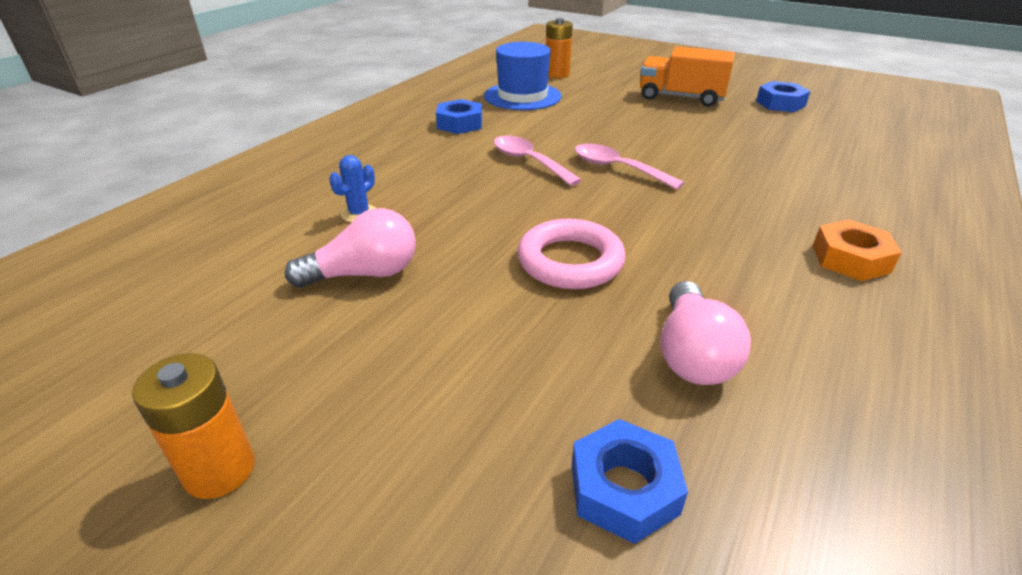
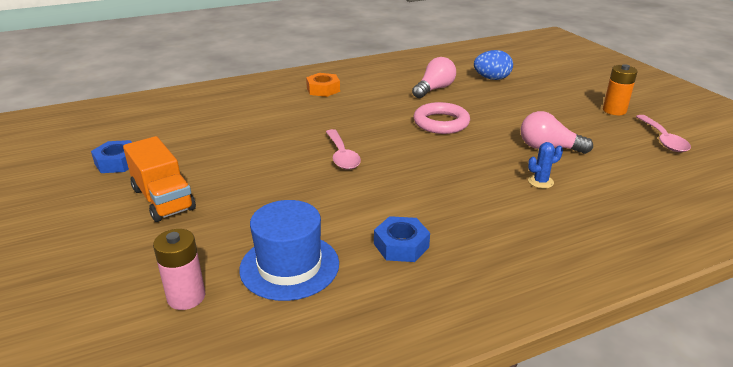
camera: 145 degrees left, 5 degrees down
(529, 161) = (391, 181): pink spoon -> pink spoon (663, 139)
(557, 74) = (186, 297): orange battery -> pink battery
(624, 488) = (492, 78): blue nut -> blue egg

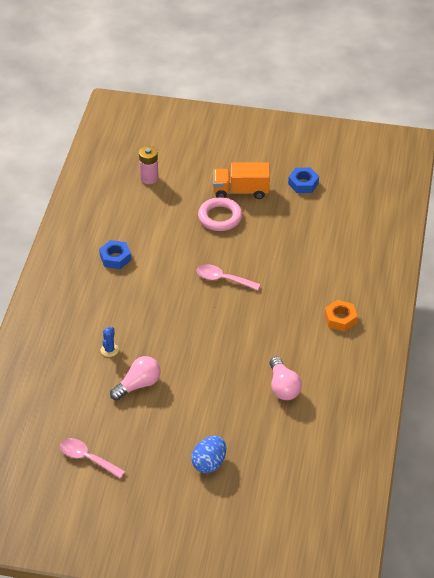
camera: 125 degrees right, 15 degrees up
(289, 266) = (138, 215): blue hat -> none
(441, 123) = (222, 353): pink ring -> pink ring (220, 217)
(492, 78) = (272, 441): blue egg -> blue egg (209, 463)
(614, 110) = (147, 472): orange battery -> none

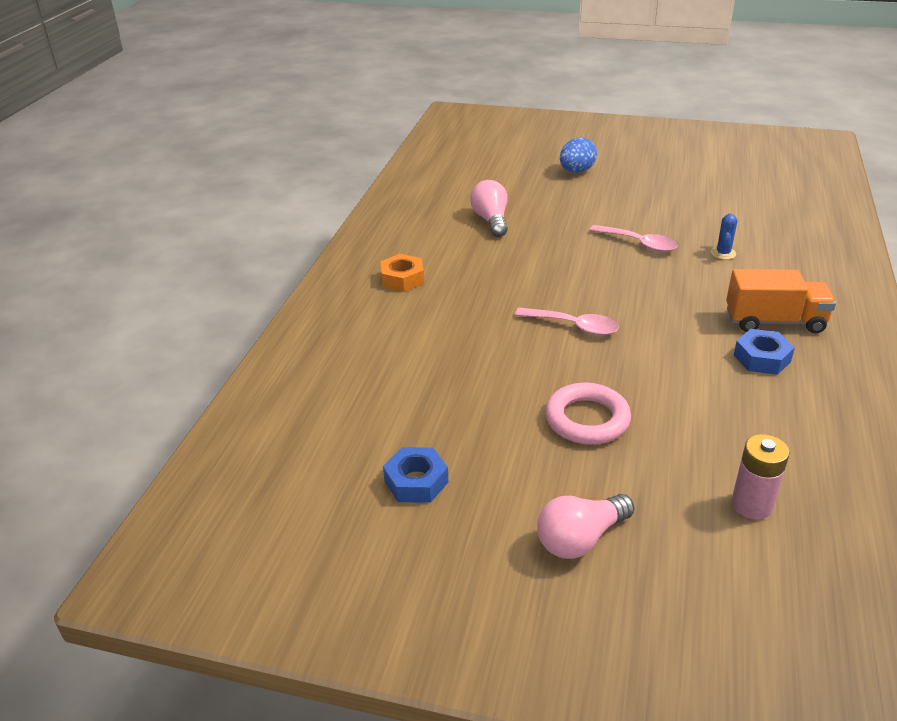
camera: 175 degrees left, 10 degrees down
(87, 458) = (711, 175): pink spoon -> pink spoon (639, 243)
(138, 385) = (673, 224): pink light bulb -> pink light bulb (580, 539)
(241, 191) = (547, 469): orange truck -> orange truck (774, 321)

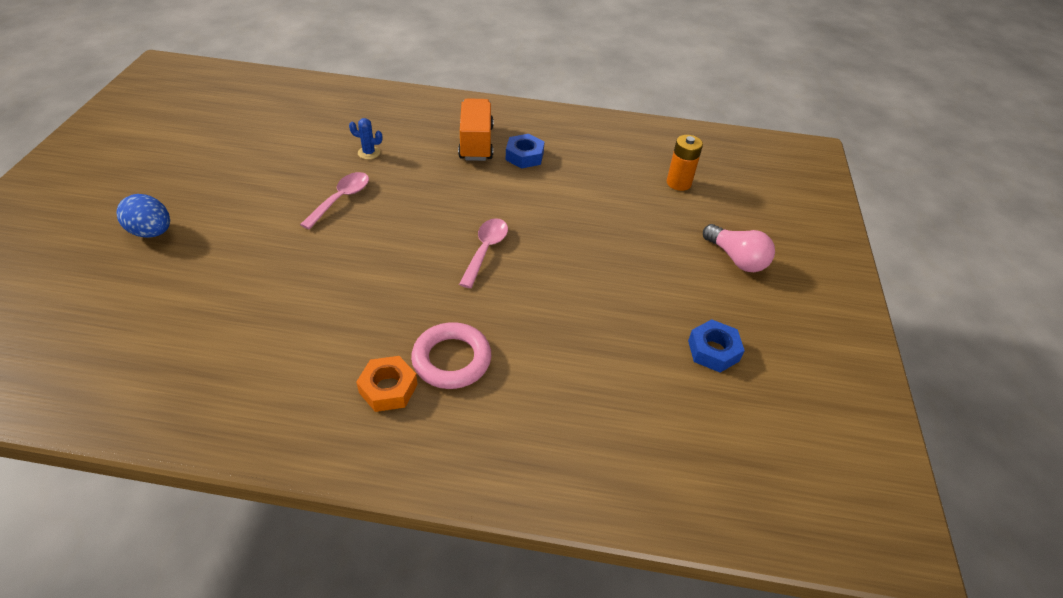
camera: 100 degrees left, 10 degrees up
(491, 220) = (259, 309): pink light bulb -> none
(587, 419) = (613, 249): pink ring -> pink ring (451, 359)
(751, 505) = (678, 183): pink battery -> orange battery

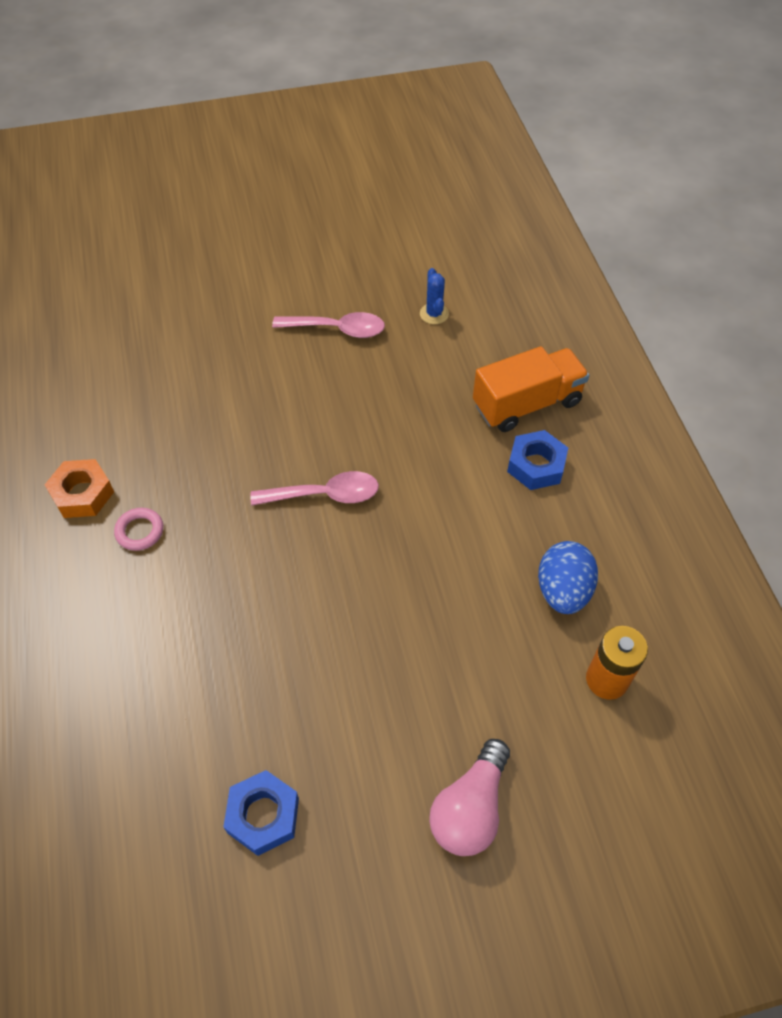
camera: 70 degrees right, 10 degrees up
(152, 232) = (210, 223): blue egg -> blue egg (563, 591)
(451, 359) = (140, 531): pink ring -> pink ring, size x0.53

